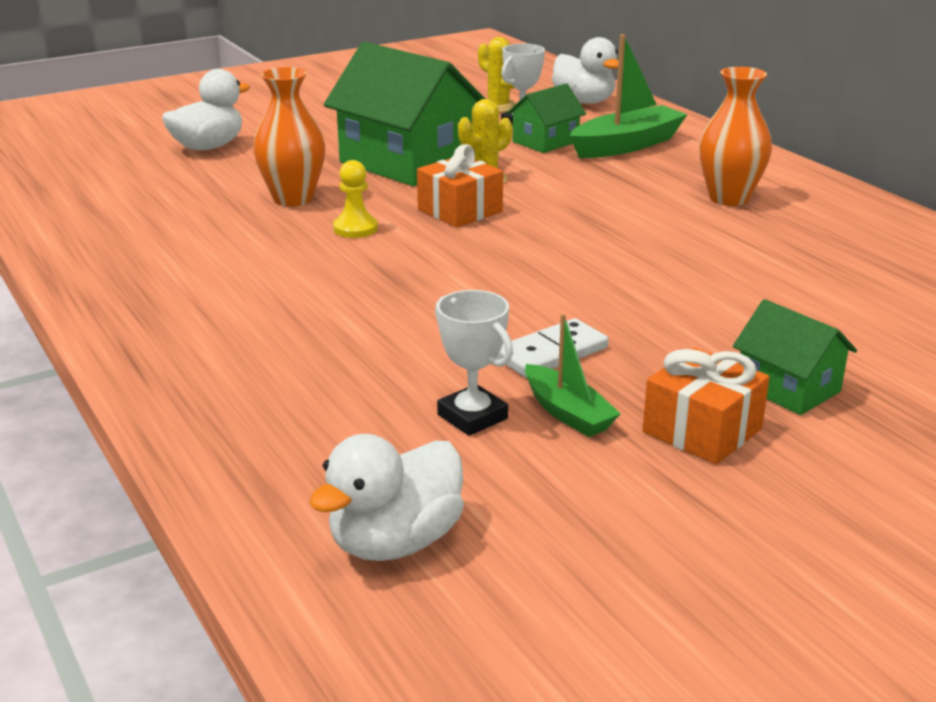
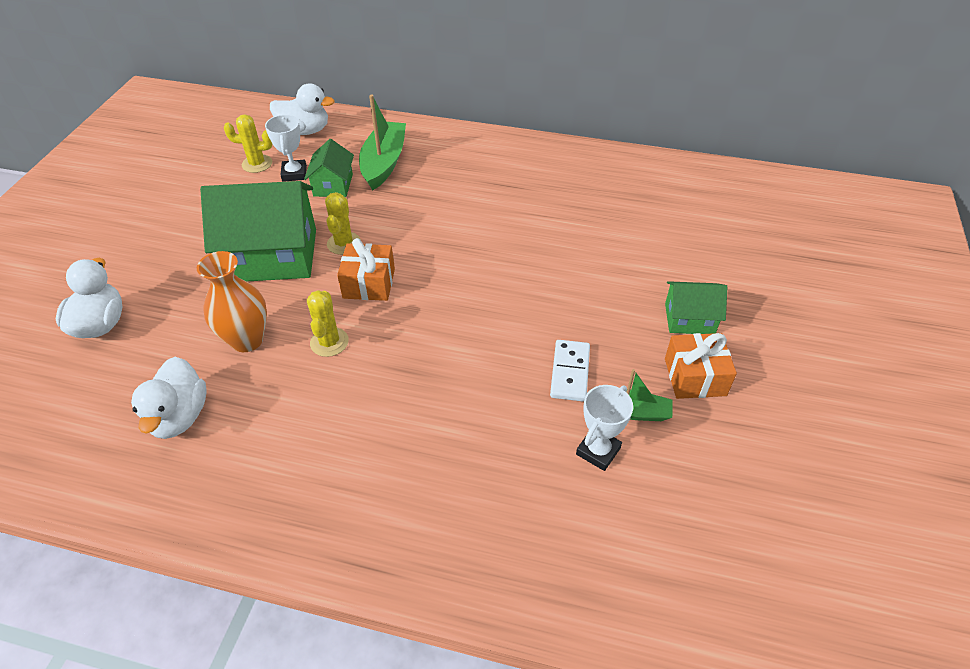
camera: 45 degrees left, 20 degrees up
(355, 229) = (329, 342): yellow pawn -> yellow cactus
(395, 542) = (682, 569): white duck -> white duck (179, 416)
(472, 417) = (598, 451): white trophy -> white trophy turned 60 degrees counterclockwise
(729, 198) = (494, 182): orange vase -> none

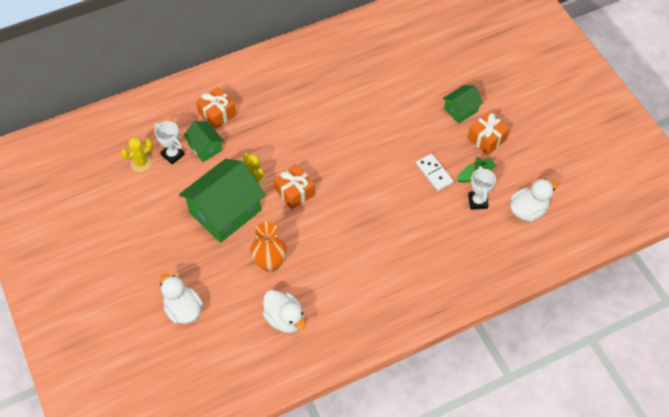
camera: 40 degrees left, 10 degrees up
(305, 131) = (141, 121): white duck -> white duck (528, 210)
(329, 342) = (311, 236): yellow cactus -> none
(384, 163) = (217, 114): green boat -> orange gift

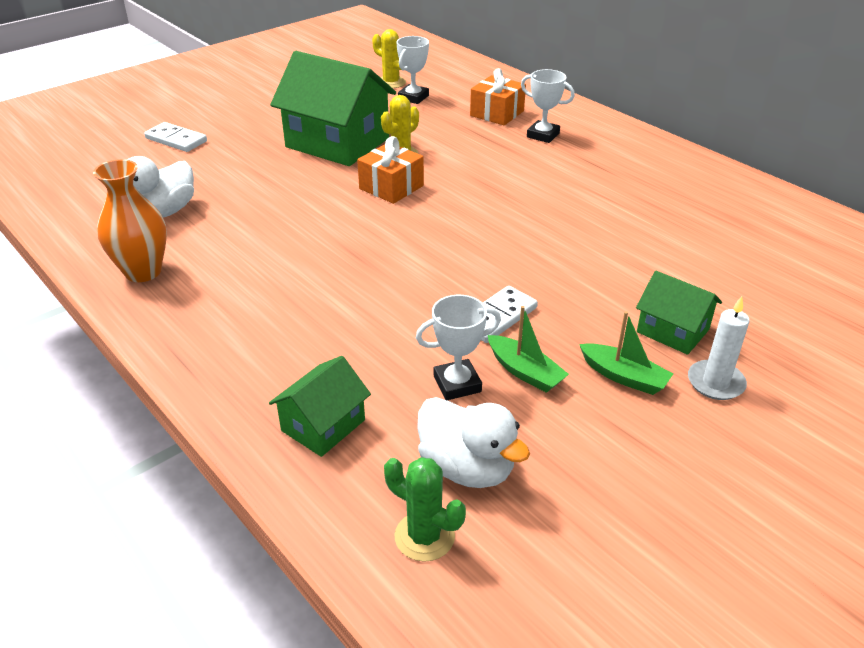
camera: 75 degrees right, 20 degrees down
(183, 309) = (176, 140): white duck -> white domino
(205, 147) = (436, 114): green house -> green house (323, 425)
(257, 99) = (543, 135): none -> white trophy
(270, 263) = (259, 186): orange vase -> orange vase (143, 272)
(486, 139) = (624, 377): orange gift -> green boat
(497, 109) = (715, 383): none -> white candle
(559, 233) = (424, 536): none -> green cactus

